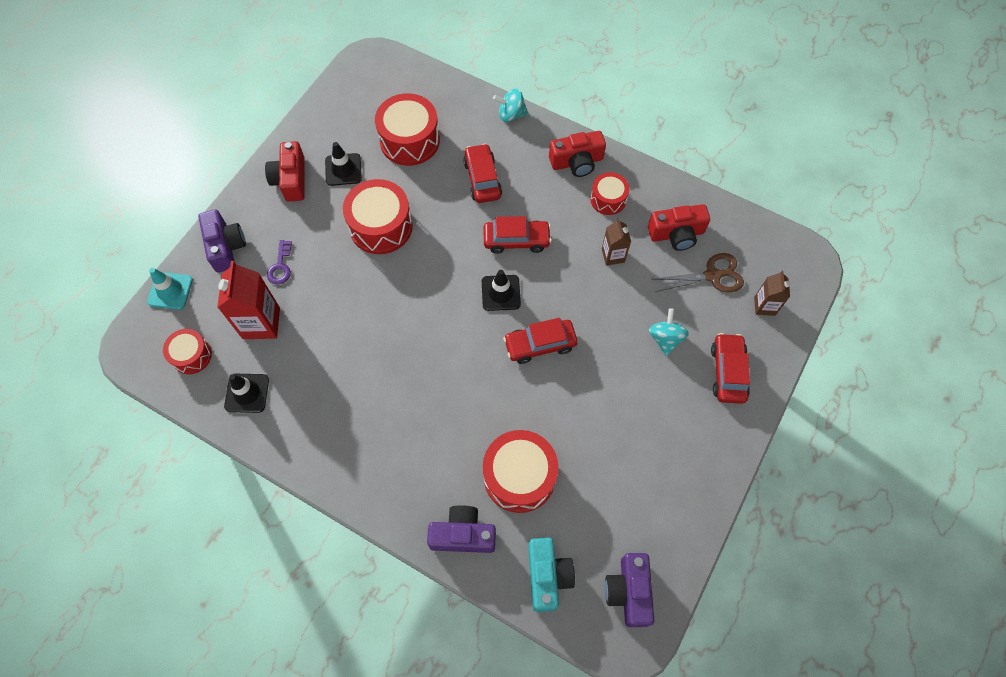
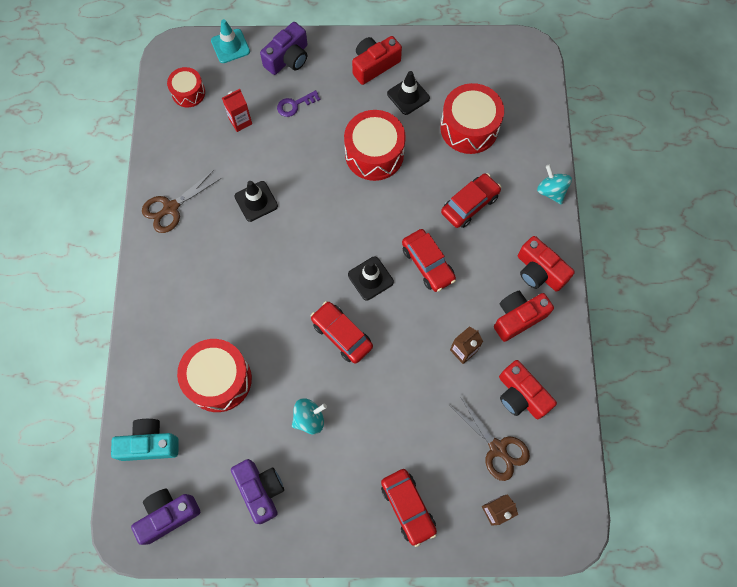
camera: 60 degrees right, 5 degrees up
(247, 393) = (180, 147): black traffic cone -> black traffic cone (256, 201)
(261, 323) = (240, 121): red carton -> red carton, size x0.59
(308, 434) = (171, 208): none -> brown scissors
(463, 534) = (151, 362): purple camera -> purple camera (260, 490)
(547, 576) = (149, 444): turquoise camera -> turquoise camera turned 150 degrees counterclockwise
(608, 199) = (518, 317): red drum -> red camera
(665, 338) = (408, 436): turquoise spinning top -> turquoise spinning top (309, 419)
(728, 372) = (408, 507): red car -> red car turned 90 degrees clockwise

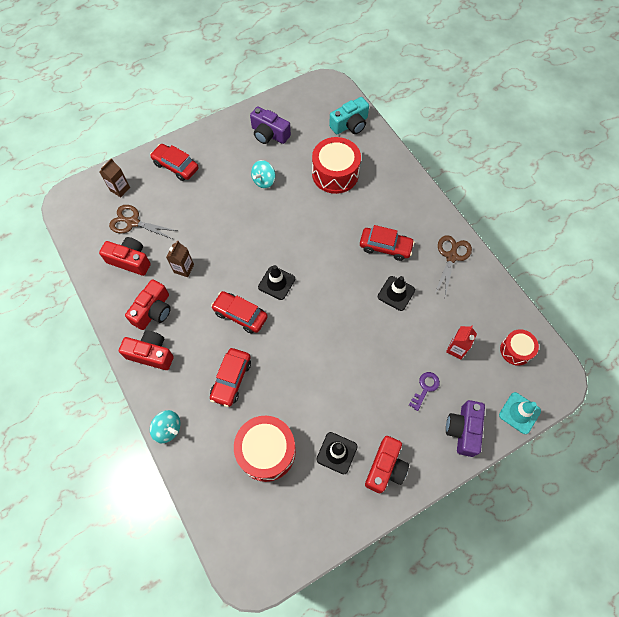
camera: 150 degrees right, 5 degrees down
(168, 515) = (313, 100): purple camera -> none
(342, 335) = (274, 237): red car -> red car (385, 247)
(374, 154) = (332, 381): red drum -> none

